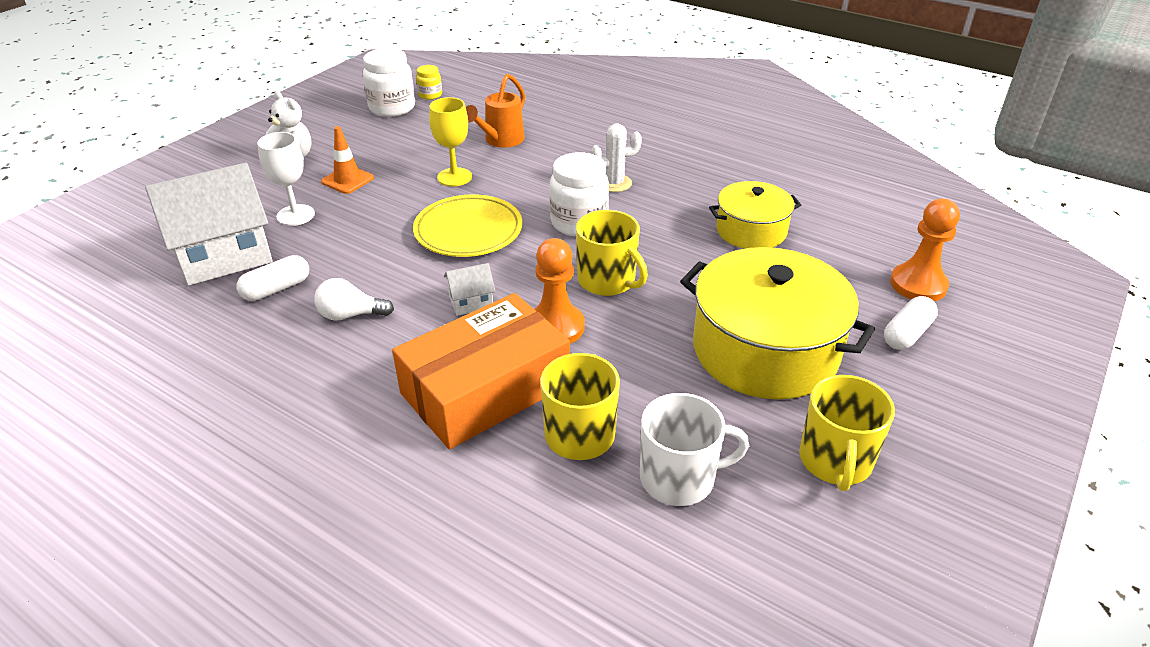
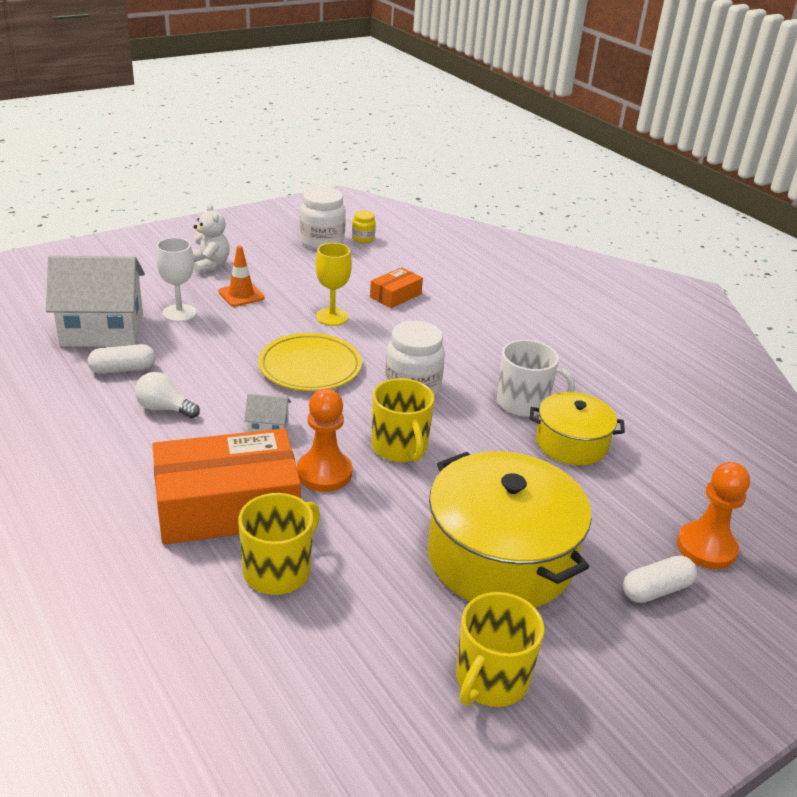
camera: 20 degrees right, 5 degrees down
(500, 141) = (395, 295): orange watering can -> orange box
(614, 183) = (471, 362): white cactus -> none
(679, 478) = (335, 640): white mug -> white mug (524, 403)

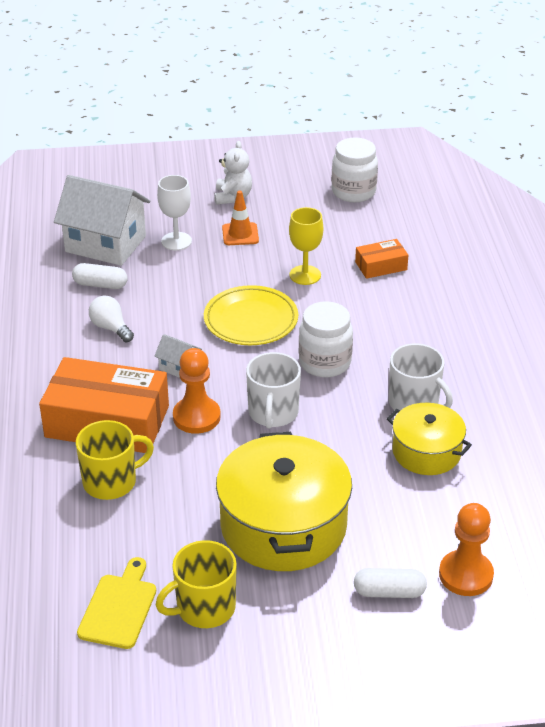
camera: 30 degrees right, 5 degrees up
(363, 239) = (396, 196): yellow jar -> none
(395, 718) = (119, 608): none -> yellow cutting board
(400, 447) = (273, 413): yellow mug -> white mug

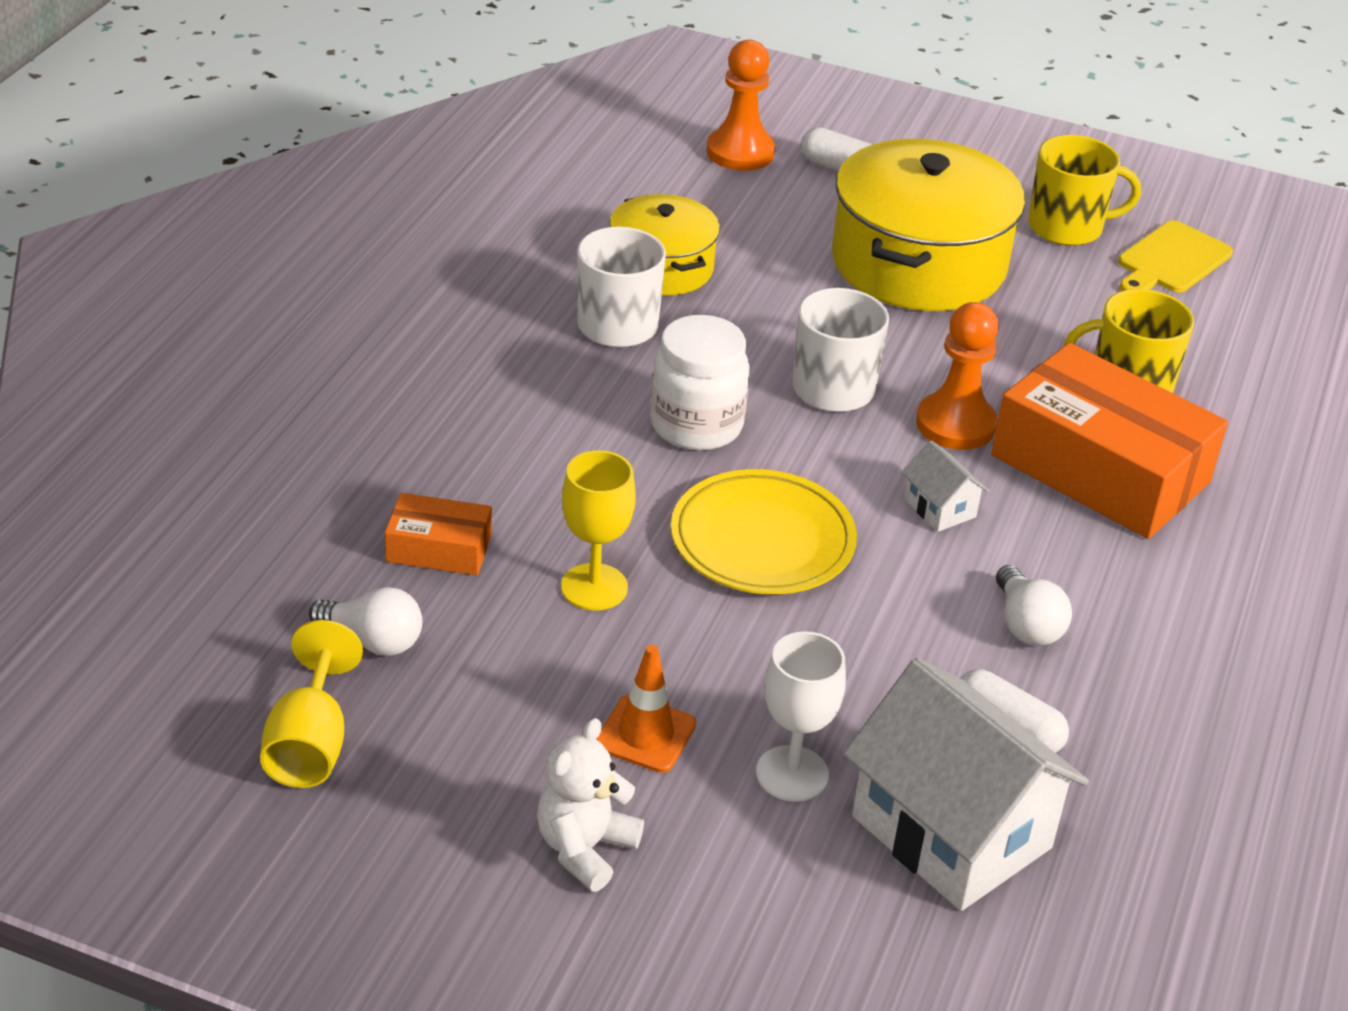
camera: 155 degrees left, 0 degrees up
(353, 192) = (310, 744): white jar -> yellow goblet
(368, 227) = (373, 641): none -> white light bulb

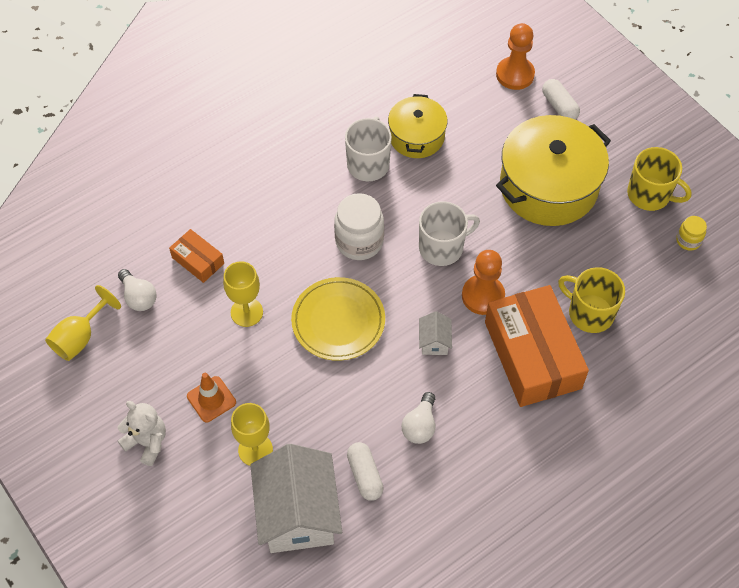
camera: 35 degrees right, 20 degrees up
(585, 848) = (147, 442): white teddy bear -> white teddy bear turned 60 degrees clockwise
(792, 774) = (255, 450): white goblet -> yellow goblet
(1171, 260) = (688, 240): yellow cutting board -> yellow jar

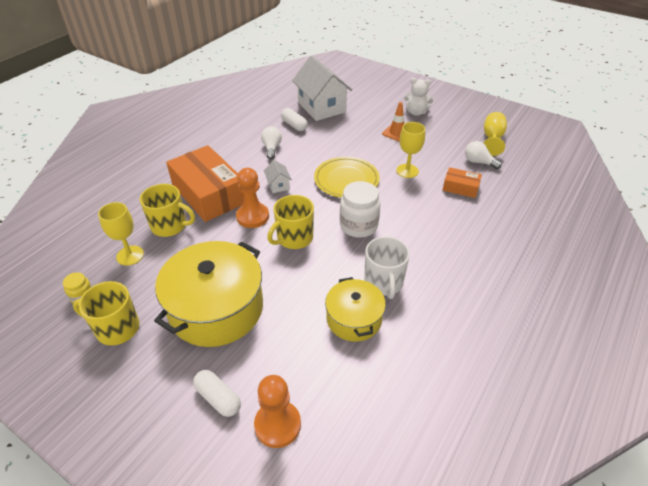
camera: 160 degrees right, 15 degrees down
(255, 450) = (358, 121): yellow goblet -> yellow goblet (130, 255)
(442, 247) = (294, 238): white mug -> yellow mug

